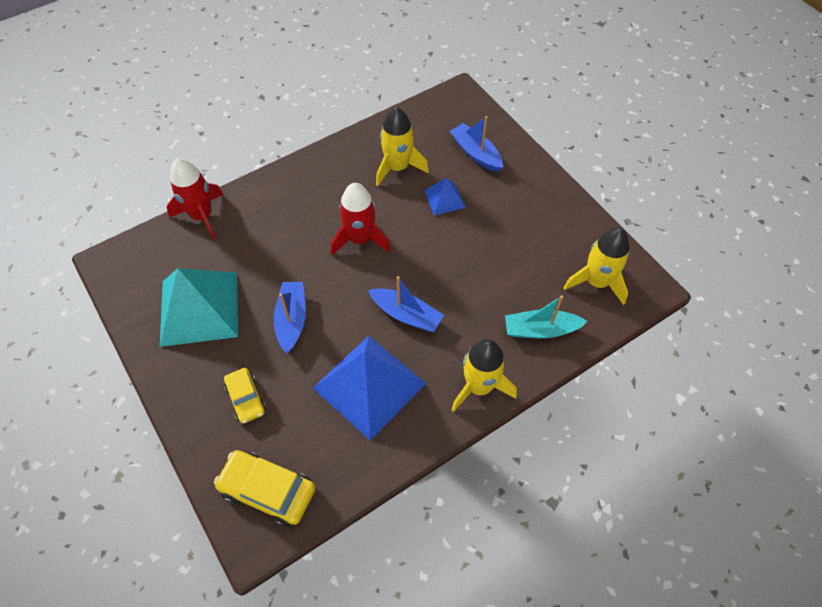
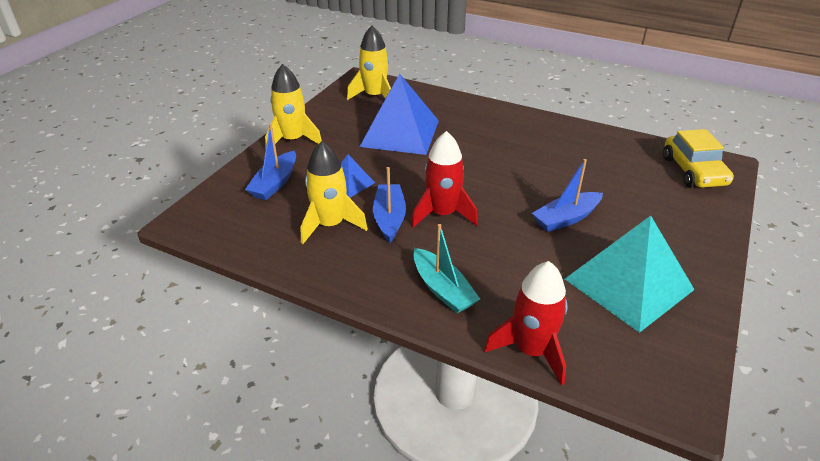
camera: 120 degrees left, 20 degrees down
(246, 399) = (657, 211): yellow car -> none
(369, 385) = (567, 158): blue pyramid -> blue pyramid (400, 133)
(406, 315) = (491, 162): blue boat -> blue boat (389, 218)
(479, 386) = (510, 117): yellow rocket -> yellow rocket (293, 140)
(540, 330) = (439, 107): turquoise boat -> turquoise boat (442, 289)

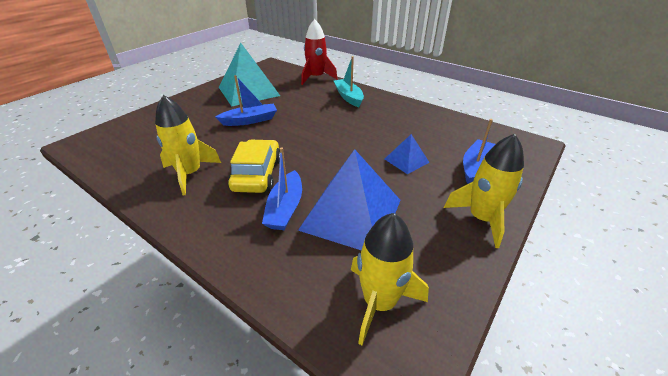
camera: 170 degrees left, 0 degrees up
(330, 225) = (417, 131): yellow rocket -> yellow rocket (190, 174)
(389, 218) = (374, 131): blue boat -> blue boat (285, 208)
(442, 214) = (334, 130): red rocket -> none
(693, 171) = (112, 141): yellow car -> yellow car (257, 174)

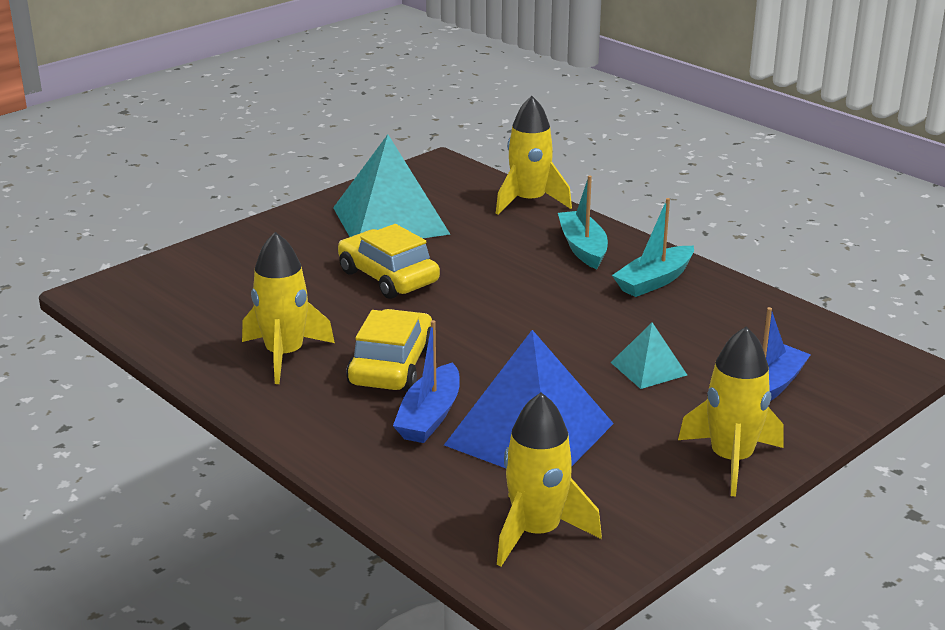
camera: 10 degrees right, 10 degrees down
(250, 120) = (388, 277): blue boat -> yellow car
(316, 77) = (529, 201): red rocket -> yellow rocket
(390, 111) = (654, 281): none -> turquoise boat
(406, 160) = (648, 368): blue pyramid -> turquoise pyramid

